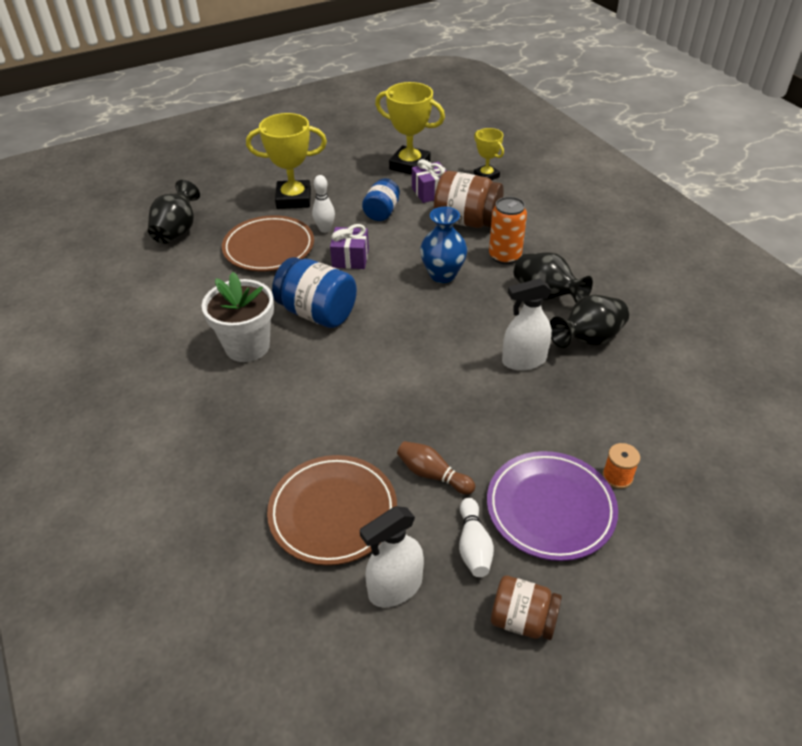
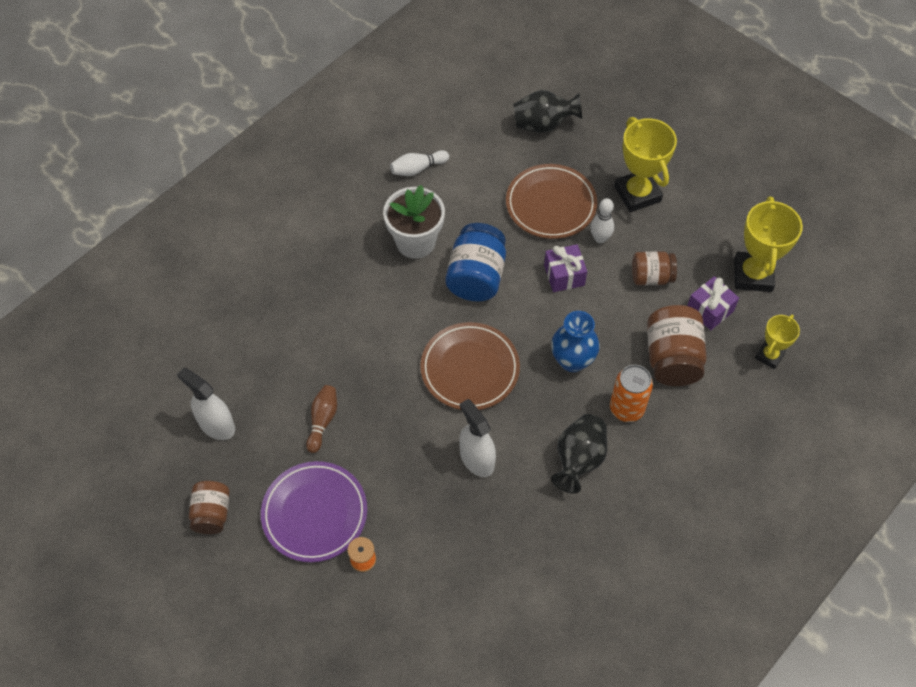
camera: 70 degrees right, 15 degrees up
(333, 512) = (267, 365): brown plate -> brown plate (470, 369)
(382, 212) = (651, 277): blue jar -> brown jar
(473, 546) = (264, 467): white bowling pin -> white bowling pin (417, 169)
(588, 339) = (527, 509): black vase -> none

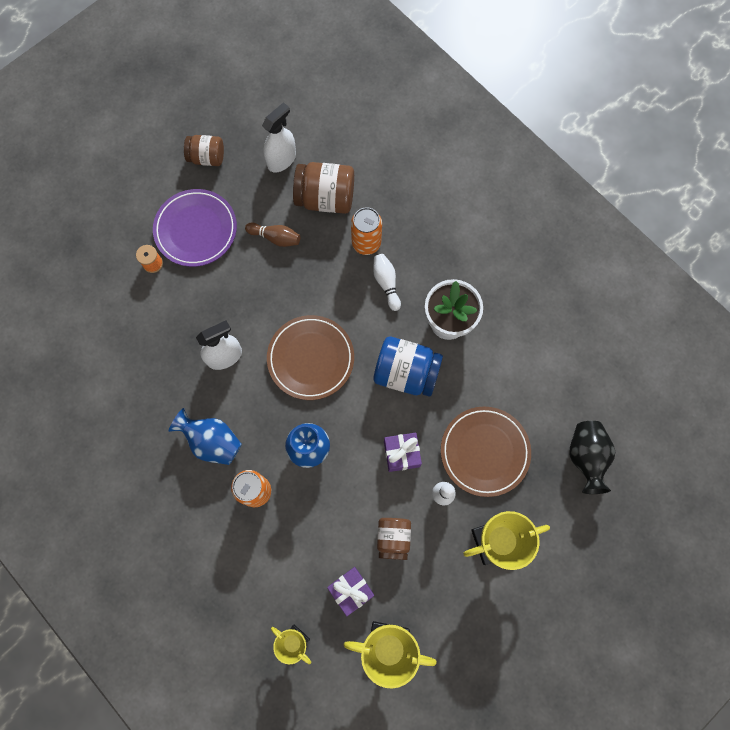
camera: 95 degrees right, 15 degrees up
(326, 325) = (366, 243): none -> orange can
(417, 169) = (533, 329): white bowling pin -> white bowling pin (386, 283)
(578, 460) = (212, 441): black vase -> blue vase
(672, 358) = (302, 542): brown jar -> brown jar (325, 198)

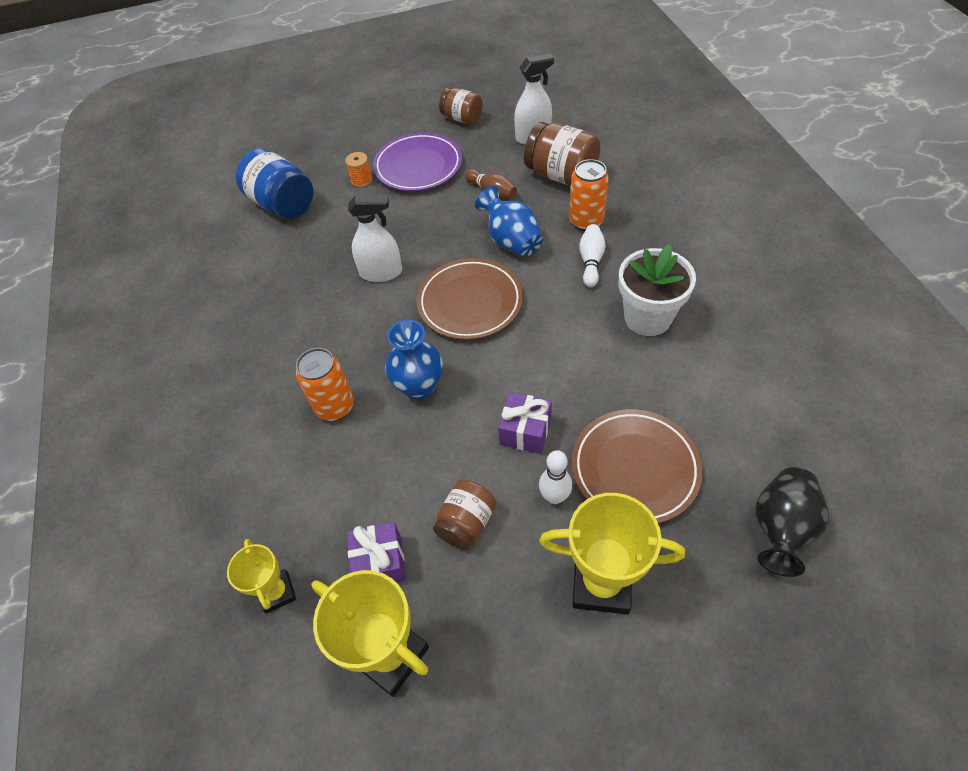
camera: 30 degrees right, 20 degrees down
(212, 441) = (320, 342): blue vase -> blue vase (511, 241)
(406, 373) = (572, 350): blue jar -> blue jar (283, 204)

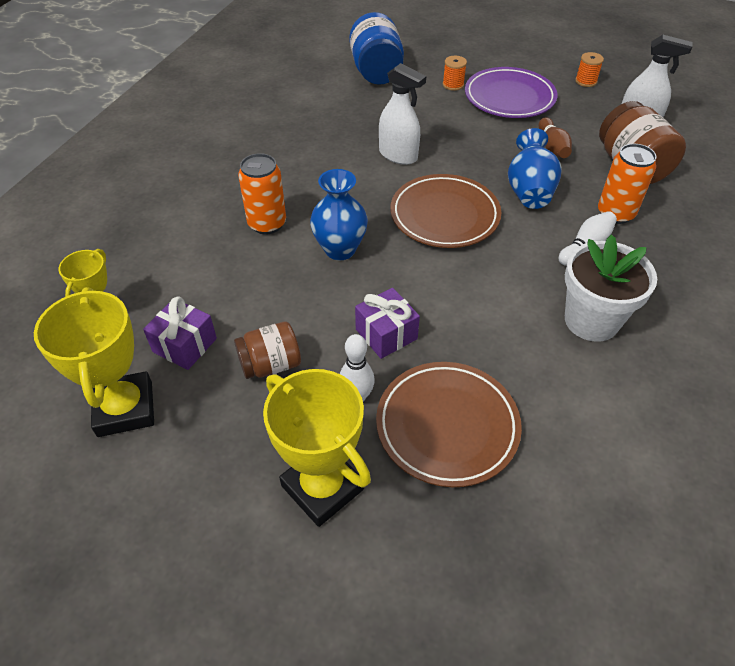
camera: 35 degrees right, 5 degrees down
(462, 119) = (586, 81): brown jar -> orange spool
(780, 528) = (530, 576): black vase -> none

